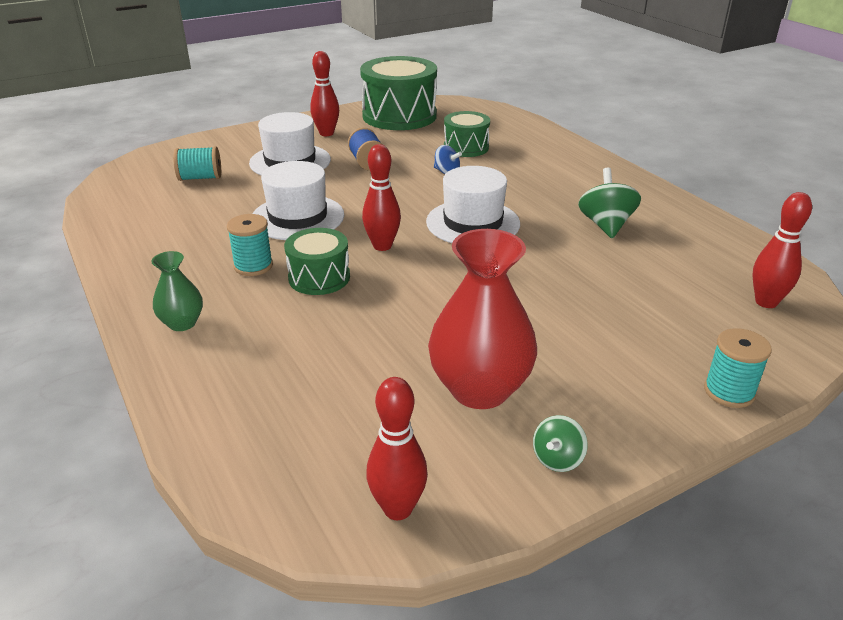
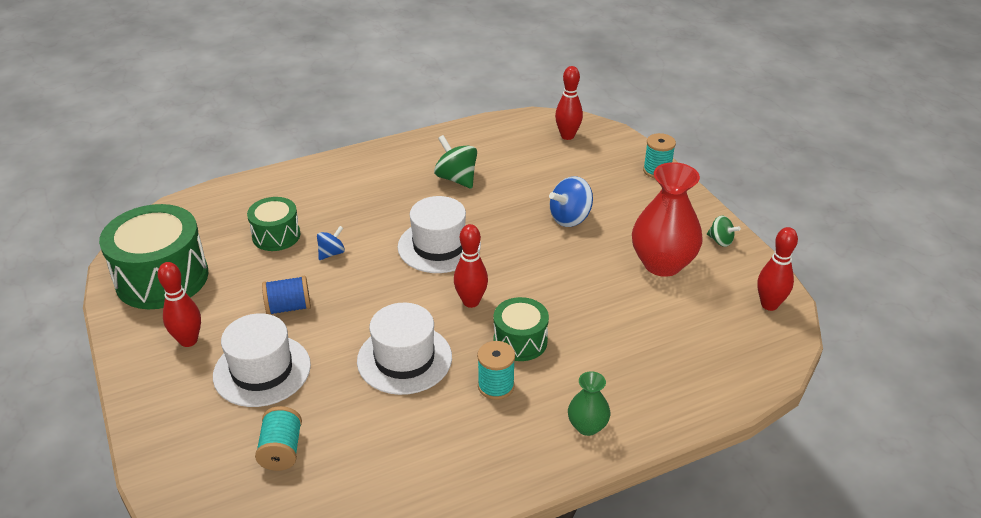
camera: 85 degrees left, 5 degrees up
(559, 307) = (570, 218): none -> blue spinning top
(606, 225) = (456, 178): green spinning top -> green spinning top turned 45 degrees clockwise

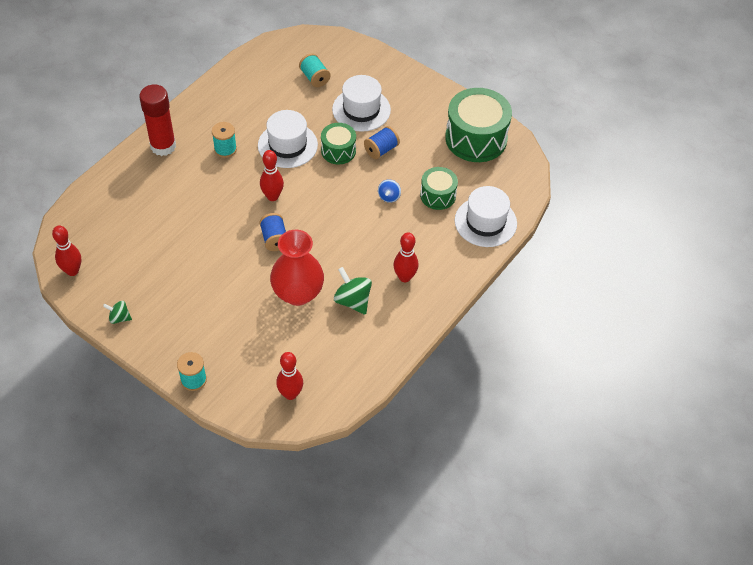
camera: 150 degrees right, 15 degrees up
(188, 340) = (418, 110): red bowling pin -> red bowling pin (404, 277)
(439, 246) = (322, 231): white hat -> white hat (485, 222)
(456, 178) = (352, 300): green spinning top -> green spinning top turned 150 degrees counterclockwise
(500, 256) = (274, 239): none -> blue spool
(520, 341) = (226, 181): green drum -> green drum (338, 151)
(570, 218) = (242, 295): blue spinning top -> none
(587, 426) = (163, 146): green vase -> red glue stick
(662, 264) = (157, 278): red vase -> red vase (298, 293)

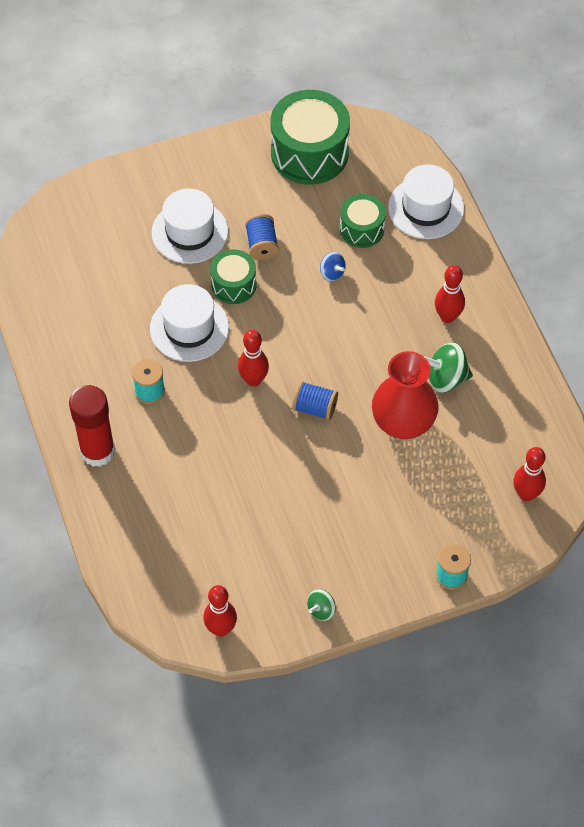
camera: 55 degrees left, 5 degrees up
(314, 78) = (107, 250): turquoise spool -> none

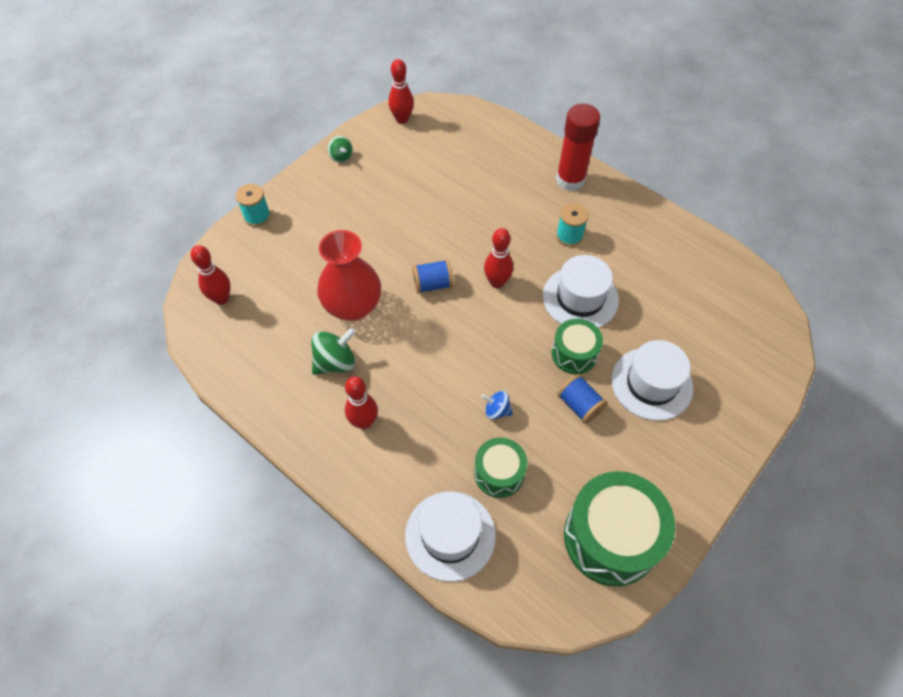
camera: 150 degrees right, 0 degrees up
(321, 610) = (341, 157): green spinning top -> green spinning top turned 135 degrees clockwise

